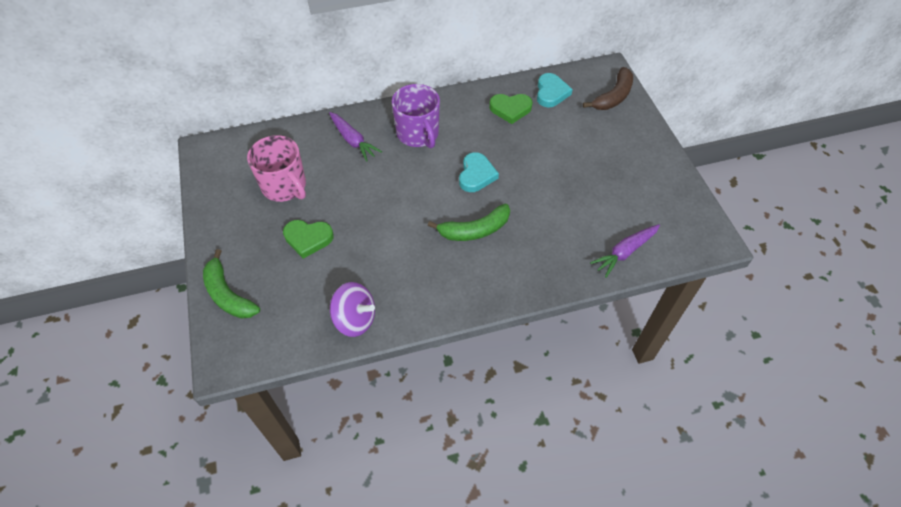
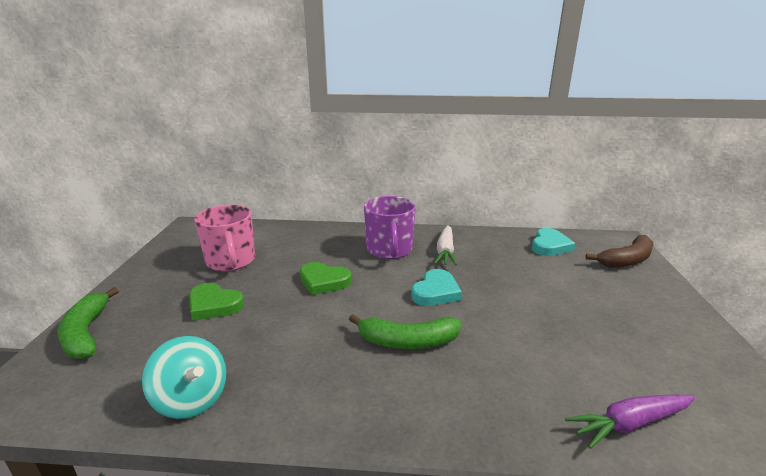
camera: 20 degrees right, 30 degrees down
(353, 140) = (322, 243): purple carrot -> none
(355, 319) = (192, 399): purple spinning top -> turquoise spinning top
(467, 123) = (445, 251): none -> white carrot
(510, 109) = (498, 249): green heart -> green heart (324, 281)

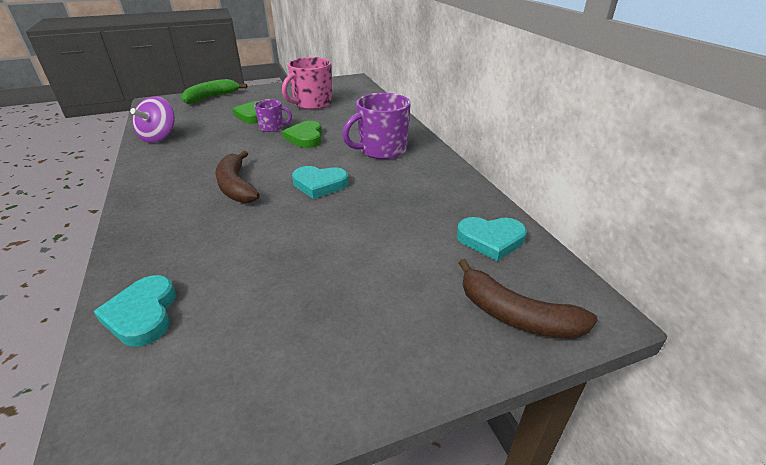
camera: 65 degrees right, 10 degrees up
(192, 399) = (159, 137): turquoise spinning top -> purple spinning top
(271, 297) = (272, 127): none -> purple mug
(407, 341) = (236, 186): green banana -> brown banana
(445, 251) = (405, 176): white carrot -> none
(630, 424) = (143, 314): purple carrot -> turquoise heart

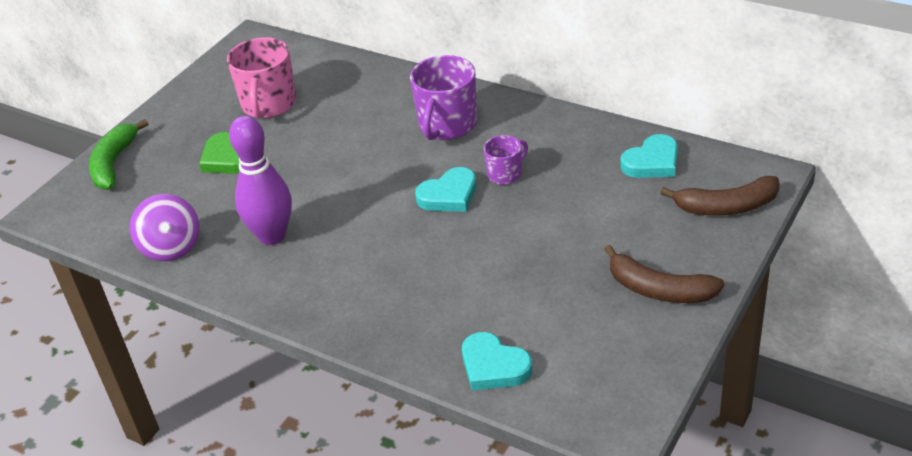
camera: 35 degrees left, 5 degrees up
(203, 155) = (272, 236): none -> purple bowling pin
(236, 186) = (374, 243): brown banana -> brown banana (659, 289)
(272, 127) = (282, 162): purple mug -> purple mug (505, 174)
(305, 138) = (345, 154): green heart -> none

